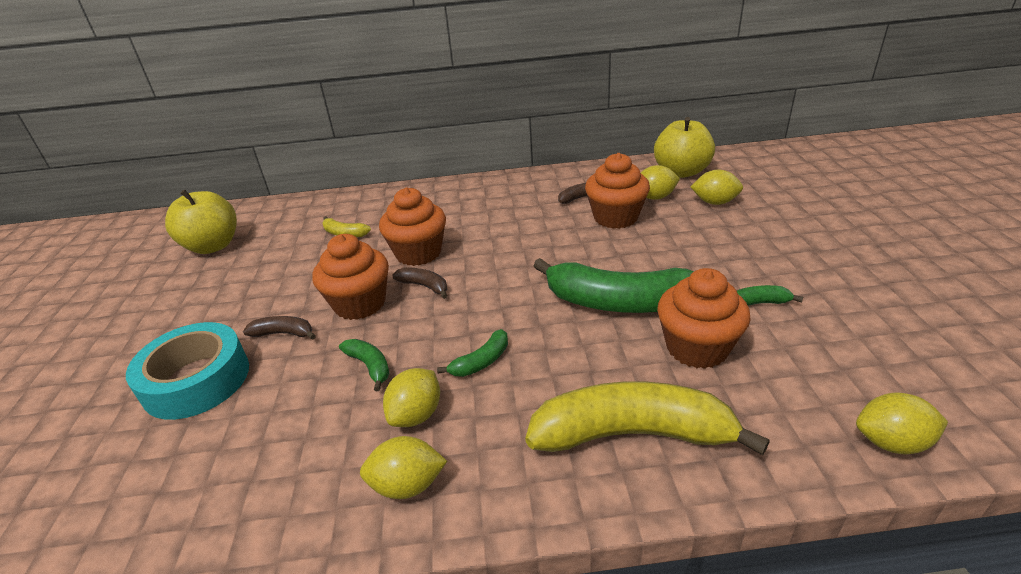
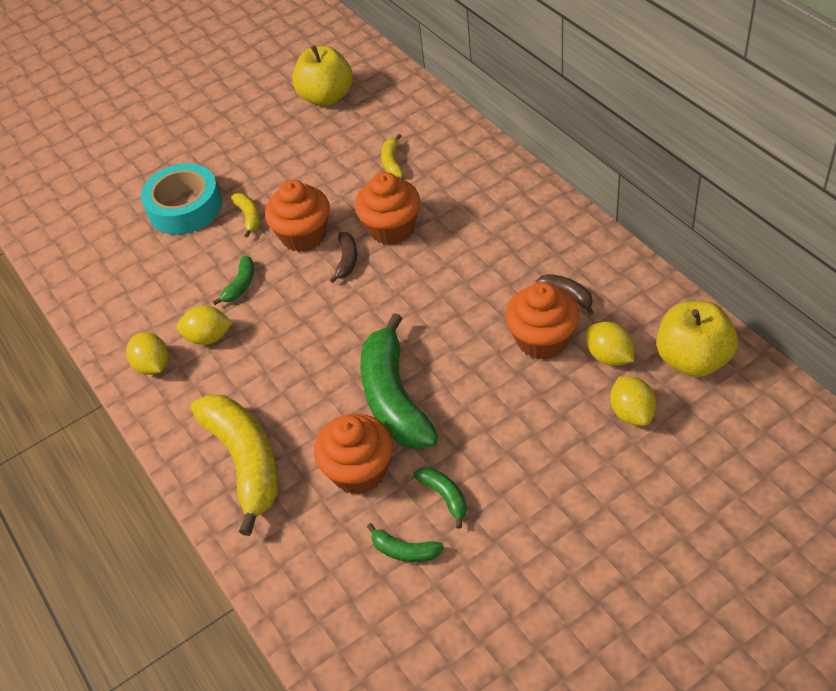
camera: 65 degrees right, 15 degrees up
(284, 333) = (249, 217): brown banana -> yellow banana
(481, 362) = (275, 344): green banana -> green banana (404, 550)
(891, 442) = (307, 619): yellow lemon -> none

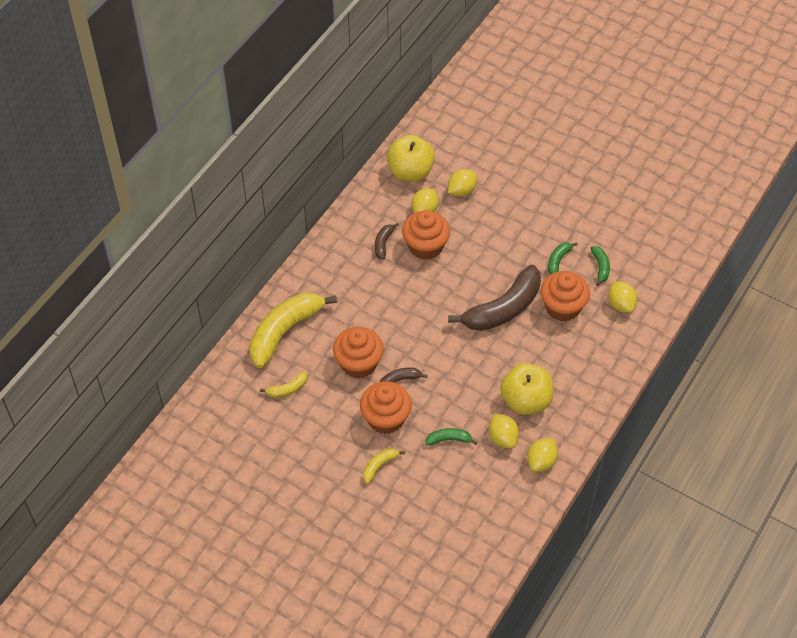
camera: 120 degrees left, 5 degrees up
(185, 207) = (385, 519): turquoise tape -> none
(245, 461) = (585, 370): yellow banana -> yellow banana (285, 331)
(324, 551) = (621, 304): none -> yellow lemon
(326, 97) = (219, 470): yellow apple -> yellow apple (525, 401)
(394, 397) = (503, 309): green banana -> brown banana

